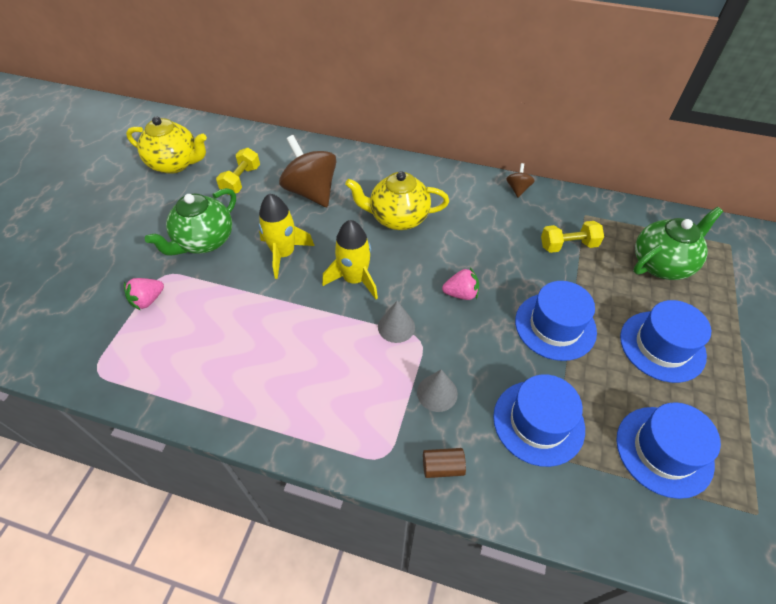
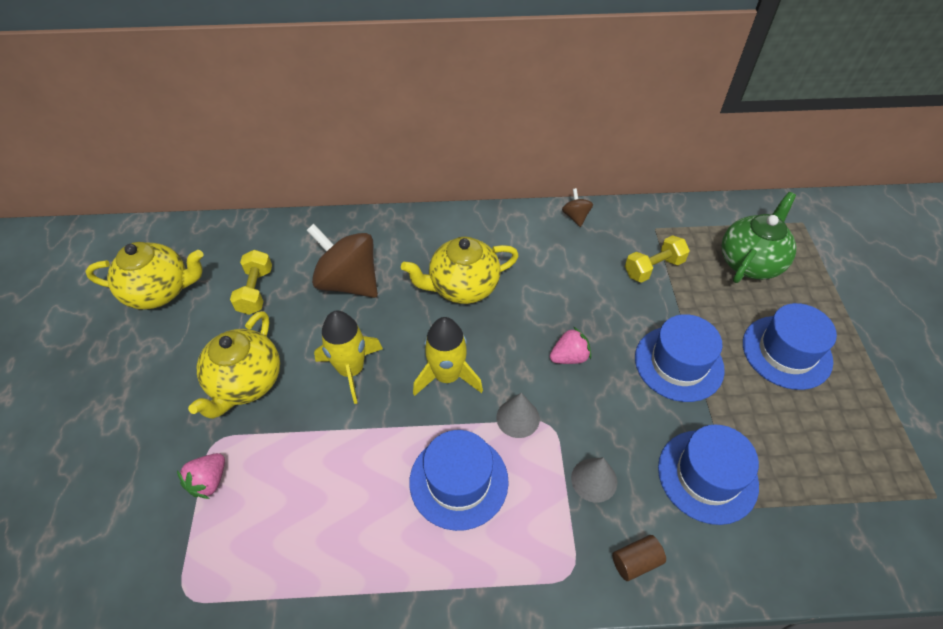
camera: 20 degrees left, 0 degrees up
(204, 241) = (246, 383): green teapot -> yellow teapot
(664, 451) = (833, 463): blue hat -> blue hat (458, 481)

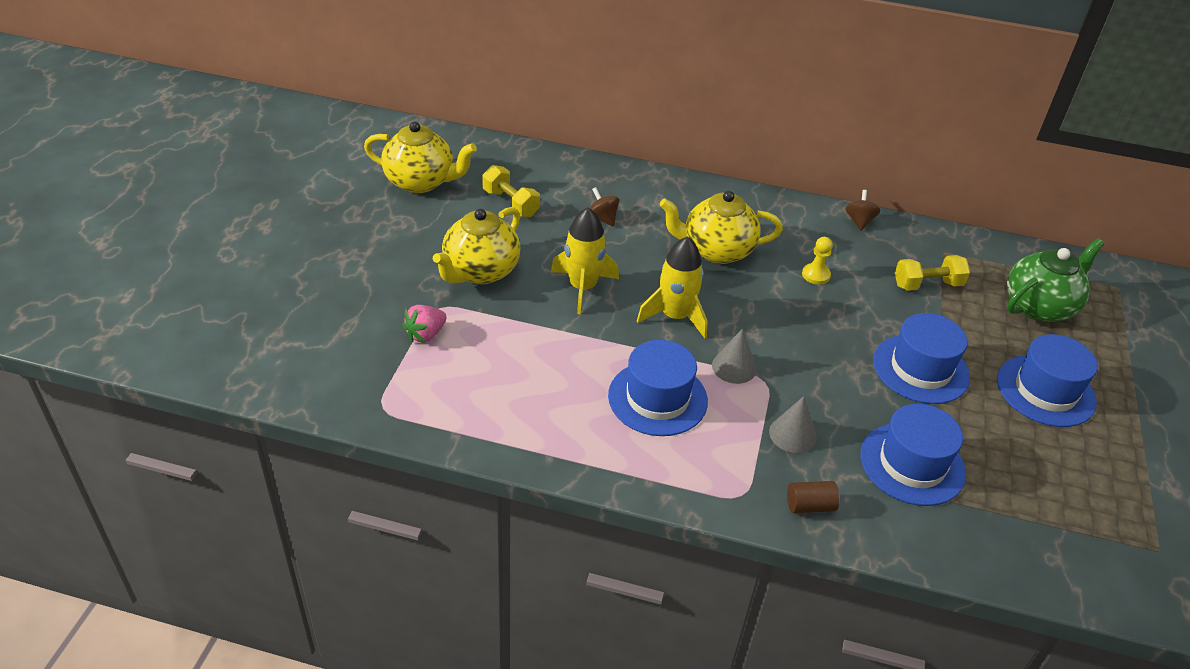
camera: 15 degrees right, 10 degrees down
(256, 291) = (510, 203): yellow dumbbell -> yellow dumbbell turned 60 degrees counterclockwise
(348, 282) = (602, 218): brown spinning top -> brown spinning top, size x0.45
(557, 287) = (815, 275): none -> yellow pawn
(569, 357) = (805, 334): pink strawberry -> none

